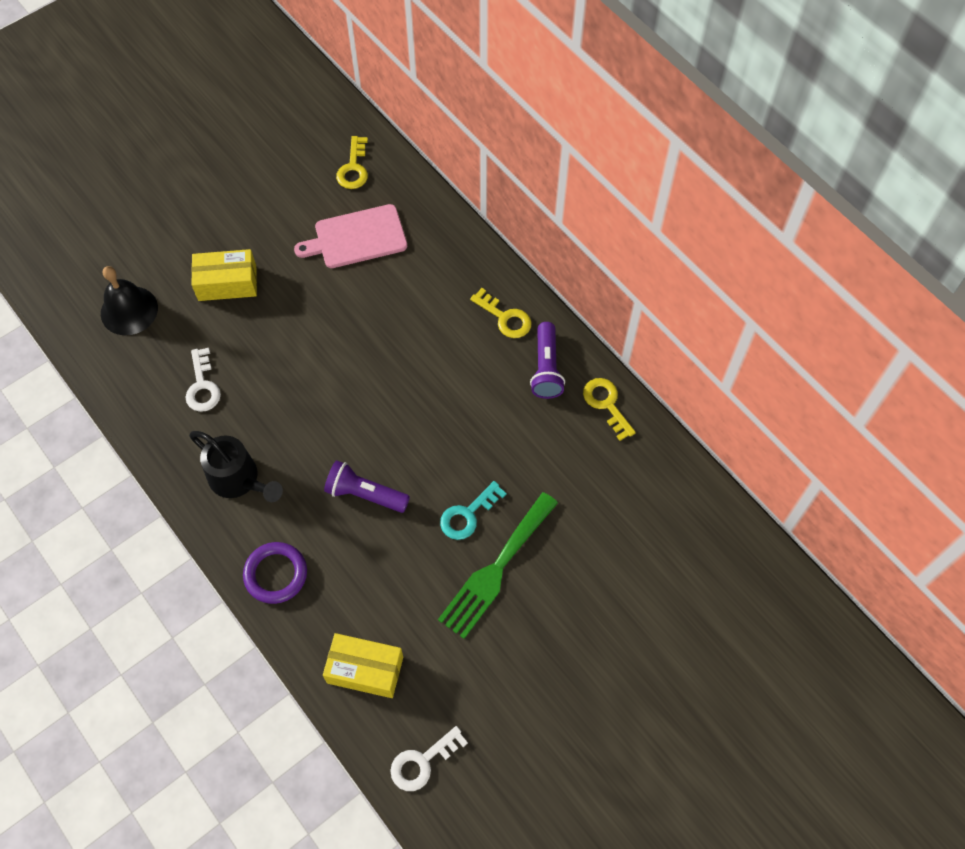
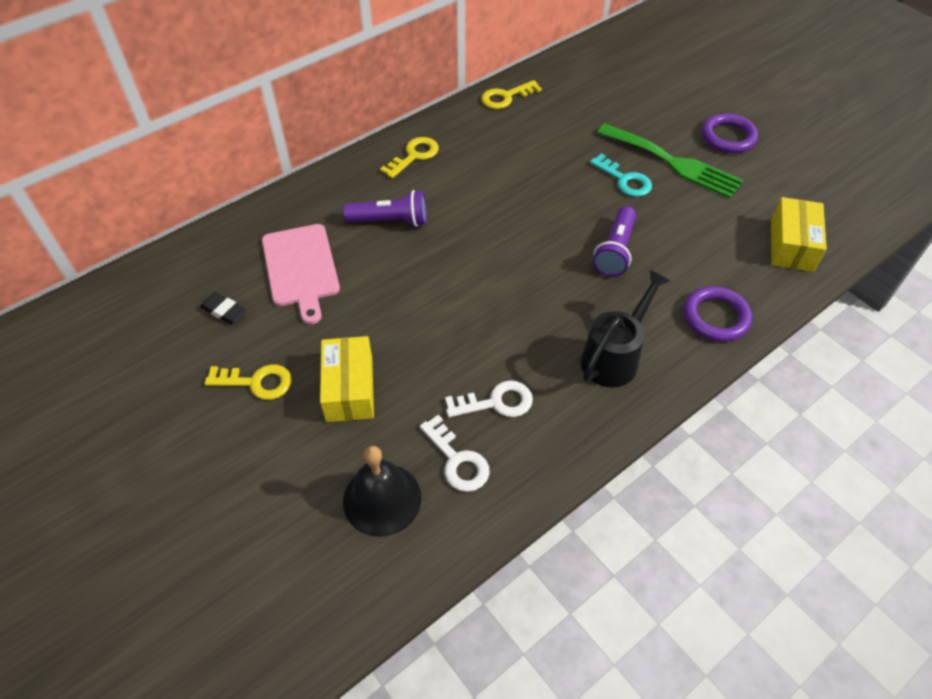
camera: 90 degrees left, 10 degrees down
(313, 190) = (224, 311): none -> black eraser
(353, 168) = (200, 274): yellow key -> yellow key (256, 382)
(422, 762) = (858, 206): white key -> white key (457, 460)
(542, 638) = (728, 137): none -> purple ring
(546, 368) = (470, 131): purple flashlight -> purple flashlight (390, 221)

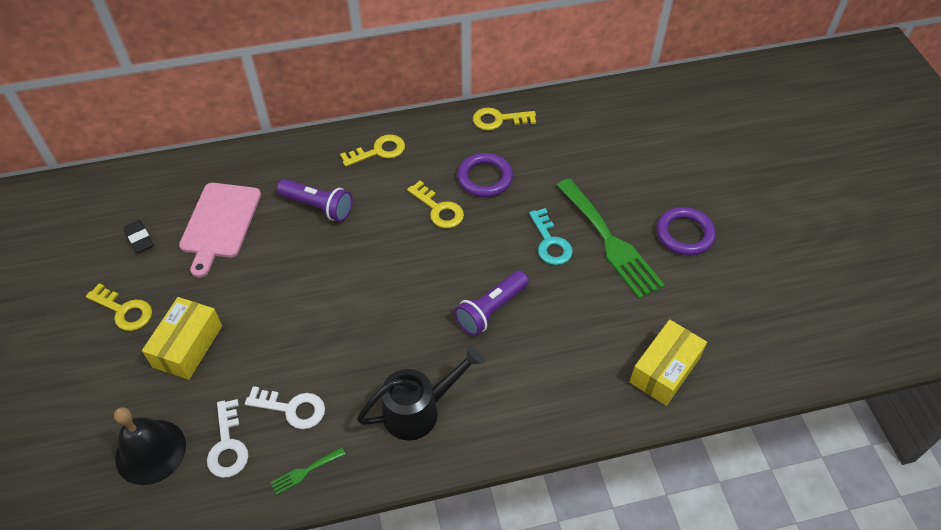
camera: 25 degrees right, 0 degrees up
(507, 186) = (439, 209): none -> yellow key
(550, 451) = (305, 472): none -> green fork
(715, 317) = (537, 411): purple ring -> purple ring (485, 178)

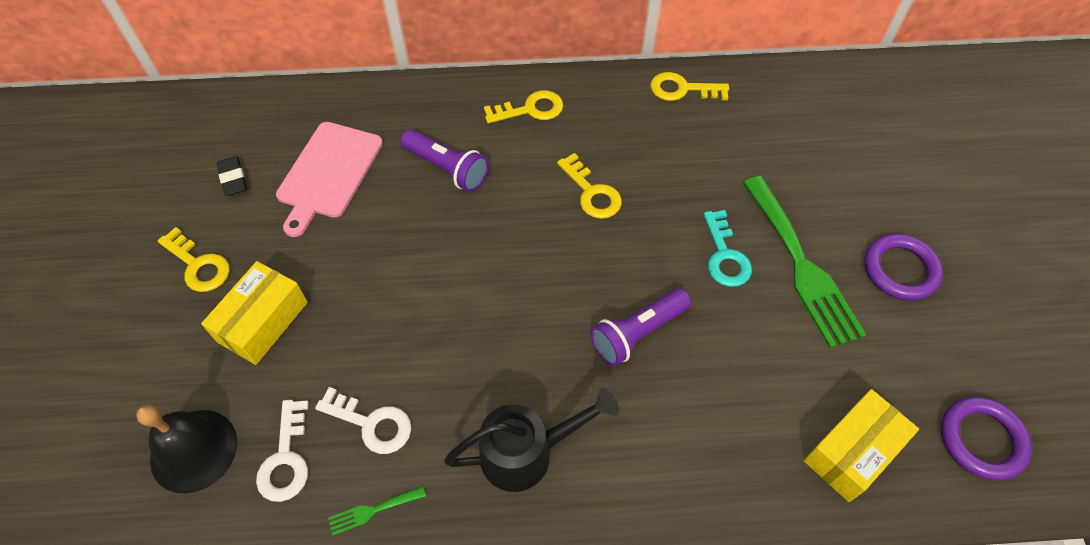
camera: 10 degrees right, 5 degrees up
(485, 178) = (654, 160): purple ring -> purple ring (981, 440)

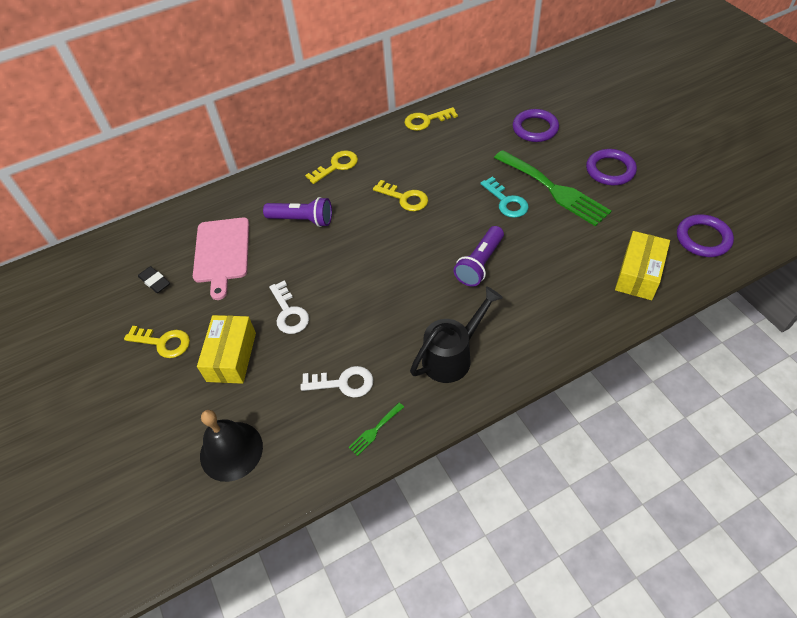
camera: 20 degrees left, 5 degrees down
(286, 459) = (298, 427): white key -> white key (289, 313)
(826, 160) = (535, 128): none -> purple ring

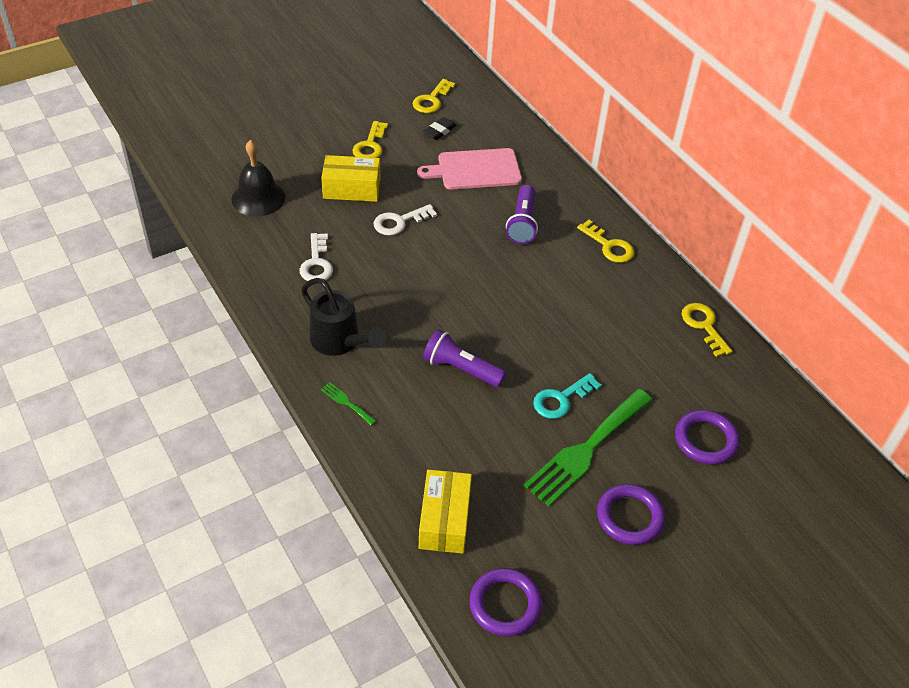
camera: 80 degrees right, 5 degrees down
(375, 430) = (265, 286): green fork -> green fork (346, 402)
(405, 198) = (560, 305): yellow key -> yellow key (431, 100)
(638, 274) = (444, 520): yellow box -> yellow box turned 75 degrees clockwise

